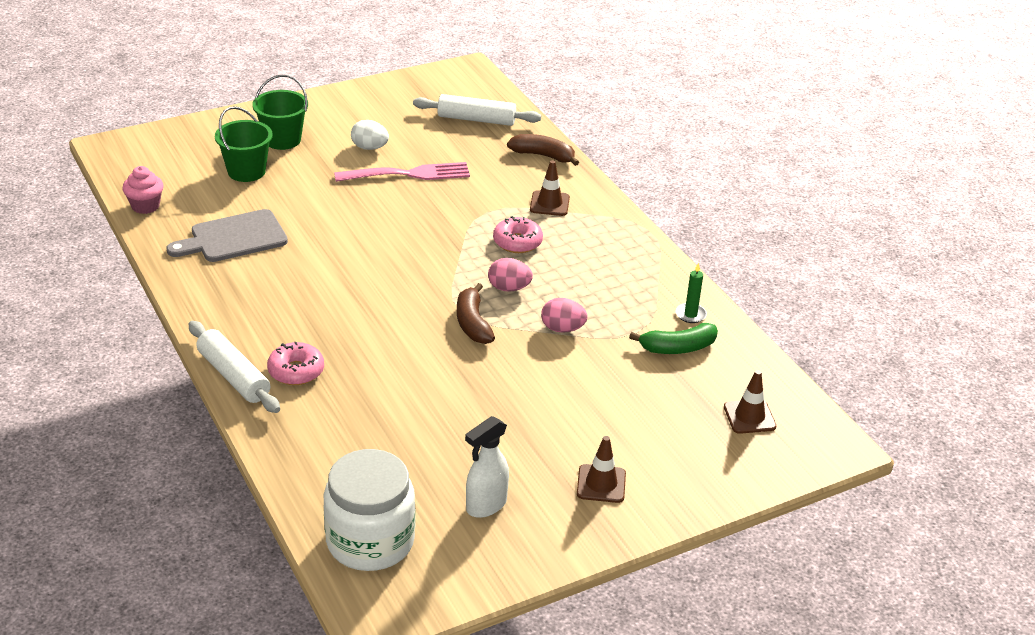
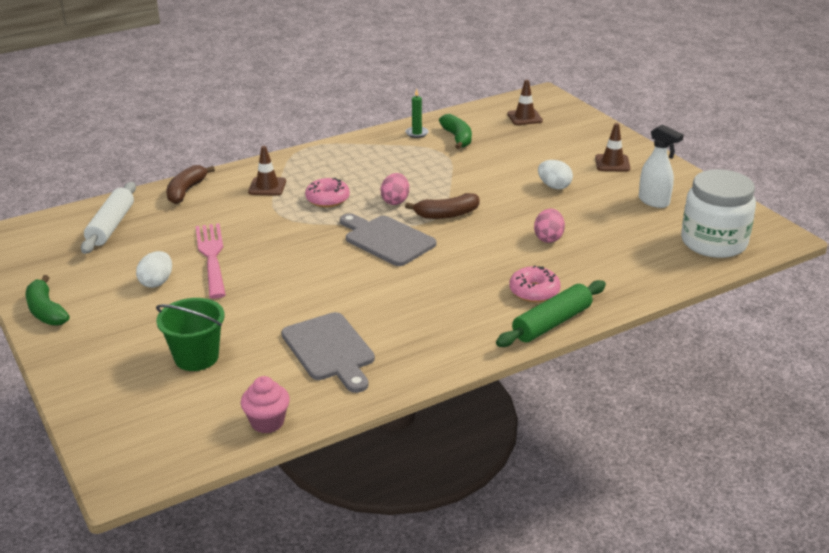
camera: 90 degrees left, 5 degrees down
(233, 376) = (552, 323): white rolling pin -> green rolling pin
(282, 140) = (130, 340): green bucket -> none
(337, 100) = (46, 311): none -> green banana
(423, 278) = (386, 239): none -> grey cutting board
(536, 418) = (554, 186): none -> white egg
(562, 329) = (445, 178): pink egg -> pink egg (548, 238)

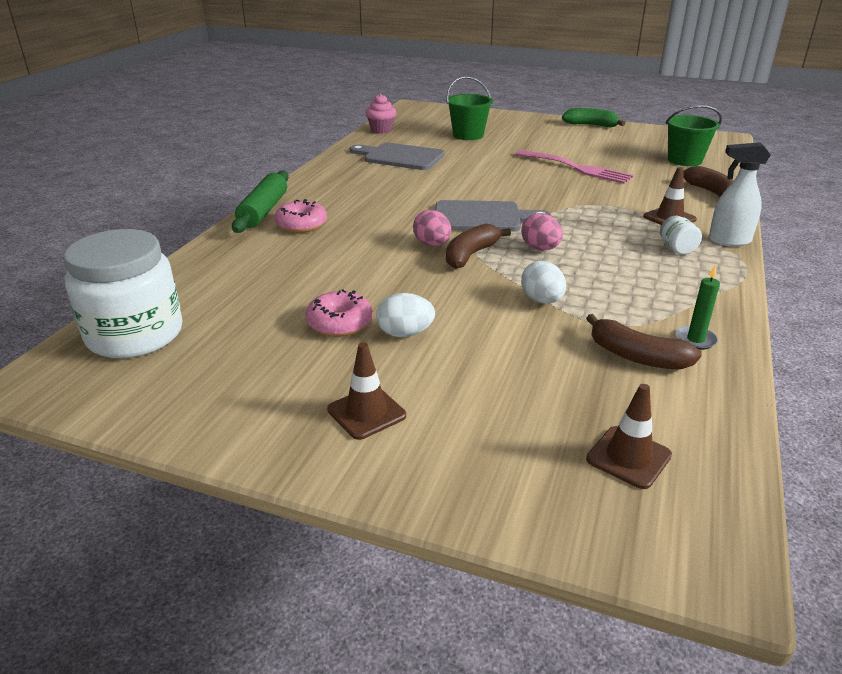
camera: 140 degrees right, 0 degrees up
(111, 226) = (684, 160): white rolling pin -> green bucket
(157, 282) = (572, 149): white egg -> white egg (542, 300)
(316, 169) = (677, 248): none -> white jar
(327, 199) = (598, 228): pink donut -> pink donut (340, 323)
(457, 138) = (636, 356): green banana -> brown banana
(548, 238) = (339, 270): pink egg -> pink egg (432, 245)
(654, 202) = (249, 365): white spray bottle -> white spray bottle (728, 241)

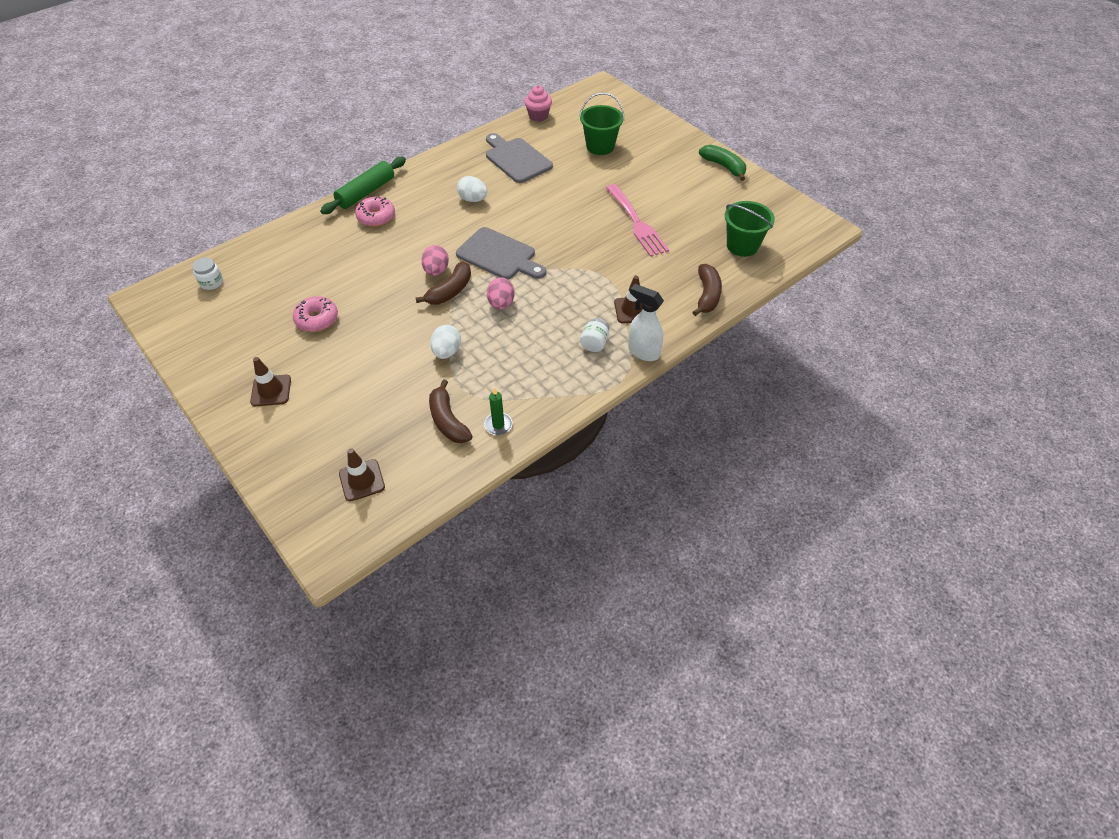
camera: 30 degrees right, 20 degrees up
(135, 335) = (211, 282): white jar -> white jar, size x0.40
(405, 333) = (343, 343): white egg -> white egg (473, 199)
(471, 255) = (450, 291): brown banana -> brown banana turned 150 degrees clockwise

